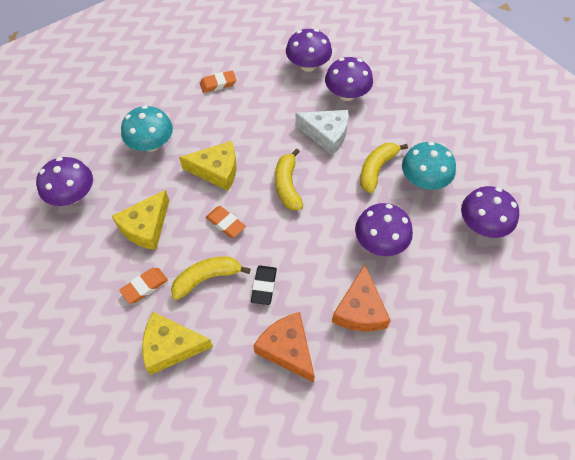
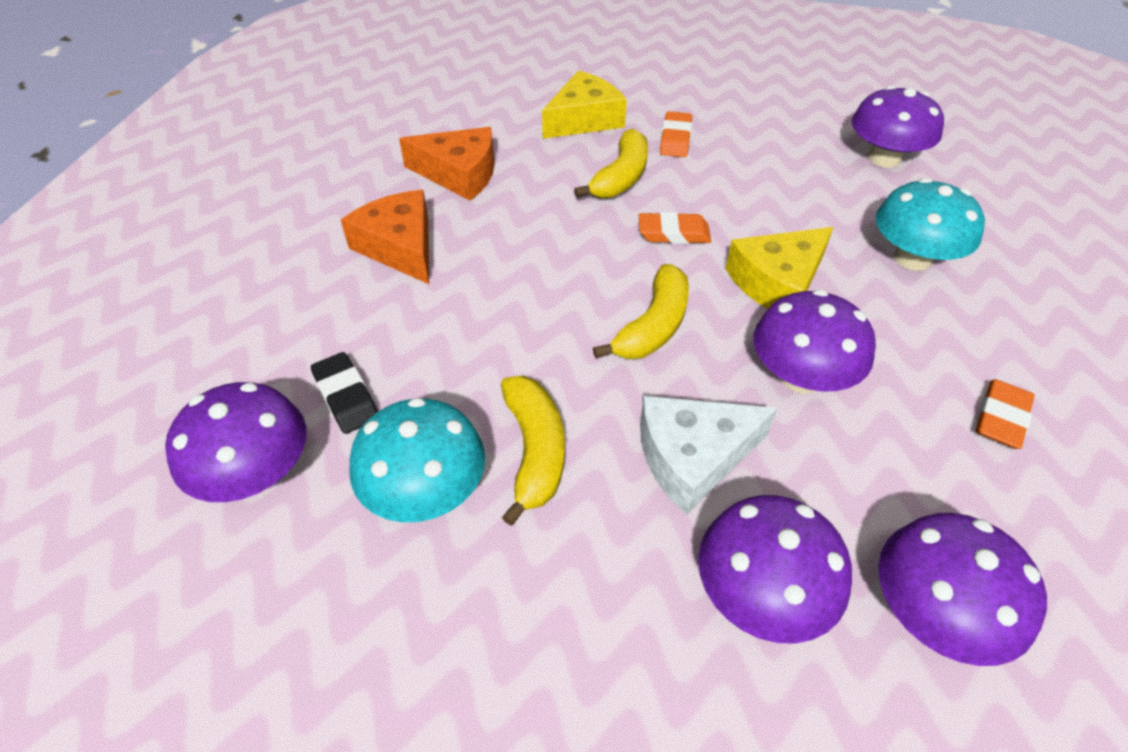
camera: 140 degrees right, 10 degrees down
(146, 227) = (758, 178): yellow cheese -> none
(264, 286) = (546, 205): black eraser -> black eraser (346, 397)
(287, 185) = (653, 326): yellow banana -> yellow banana turned 75 degrees clockwise
(380, 242) = (432, 336): purple mushroom -> purple mushroom (800, 376)

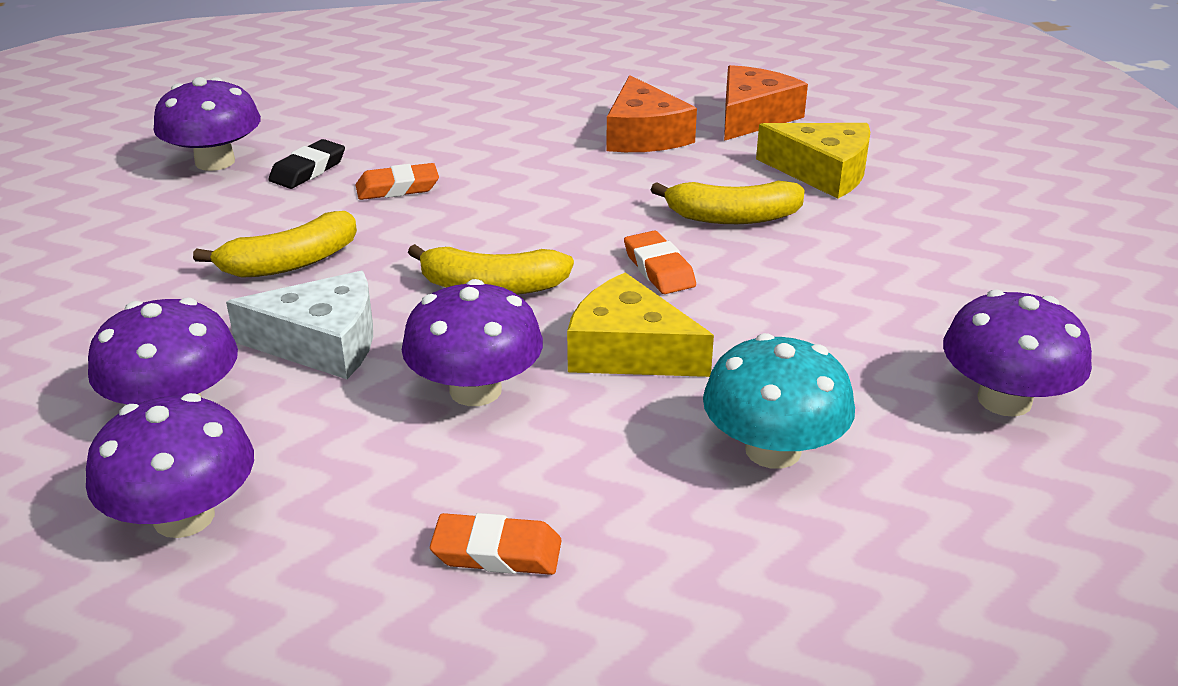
camera: 65 degrees right, 15 degrees down
(400, 247) = (507, 139): orange cheese -> orange cheese (753, 117)
(425, 491) = (226, 227): turquoise mushroom -> none
(675, 139) = (852, 234): orange eraser -> orange eraser (397, 188)
(693, 457) = (322, 343): white cheese -> white cheese turned 135 degrees clockwise

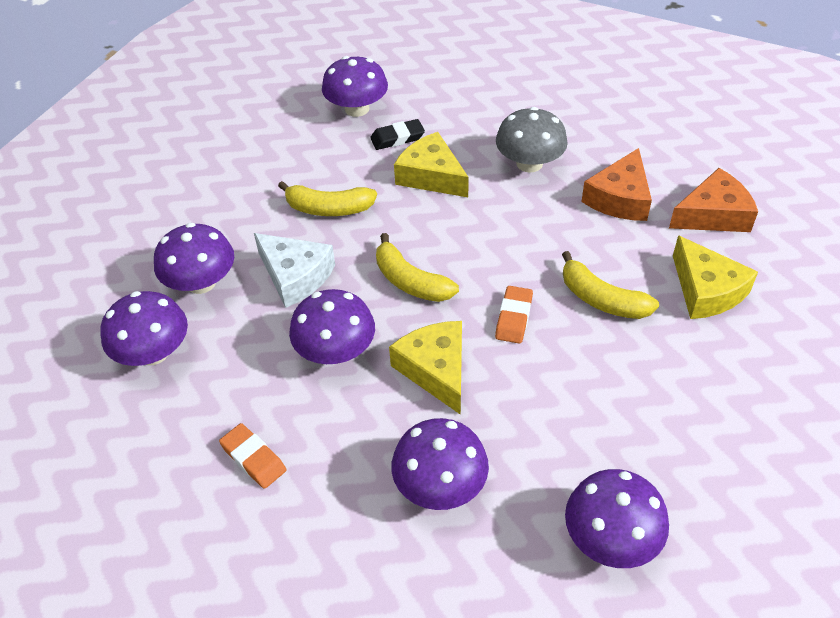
camera: 40 degrees right, 15 degrees up
(397, 188) = (431, 176): orange eraser -> yellow cheese
(506, 140) = (529, 163): none -> grey mushroom
(773, 450) = (440, 485): turquoise mushroom -> purple mushroom

